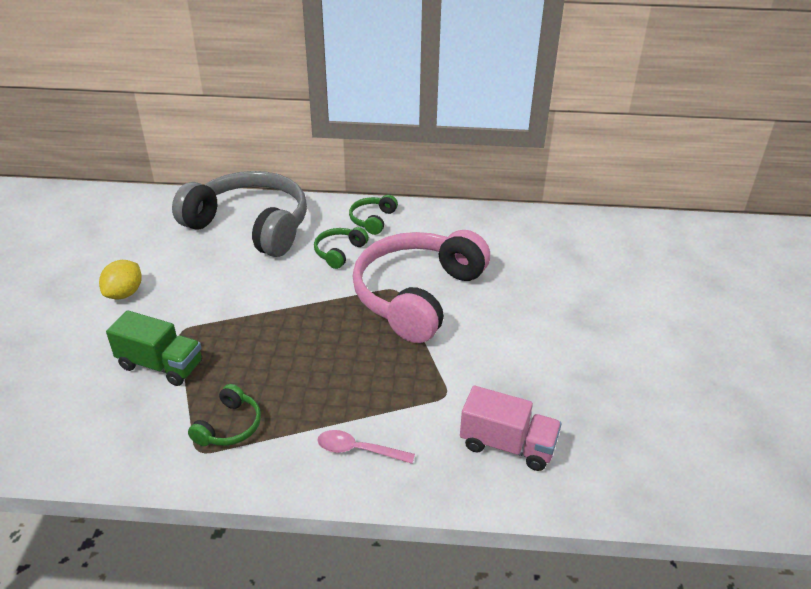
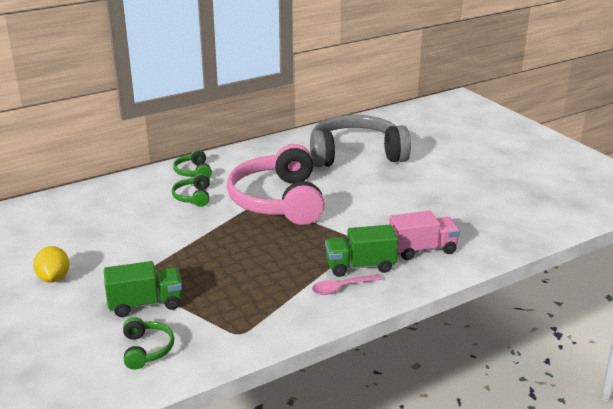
camera: 35 degrees left, 10 degrees down
(229, 426) = (243, 313): green headphones -> green headphones (147, 349)
(250, 226) = (103, 205): grey headphones -> grey headphones (355, 154)
(410, 430) = (360, 266): none -> green truck

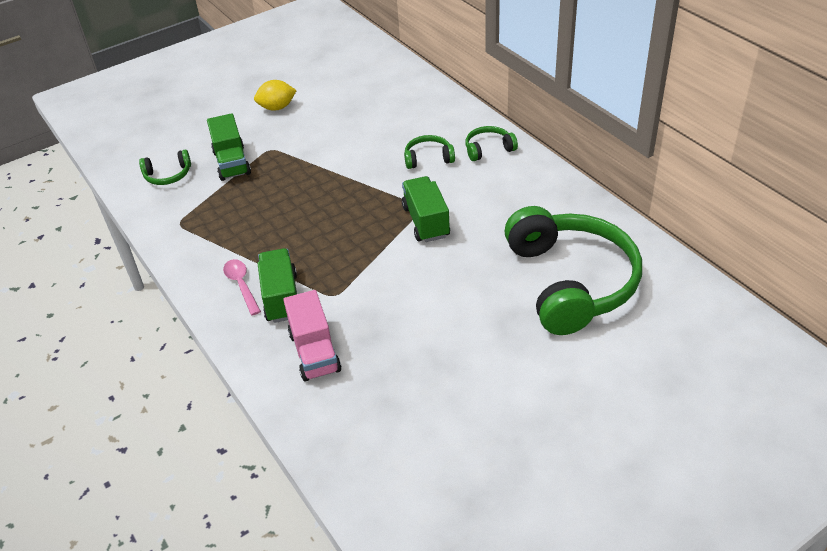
camera: 90 degrees right, 15 degrees up
(278, 201) = (426, 222): pink headphones -> green truck
(355, 154) = (571, 282): grey headphones -> green headphones

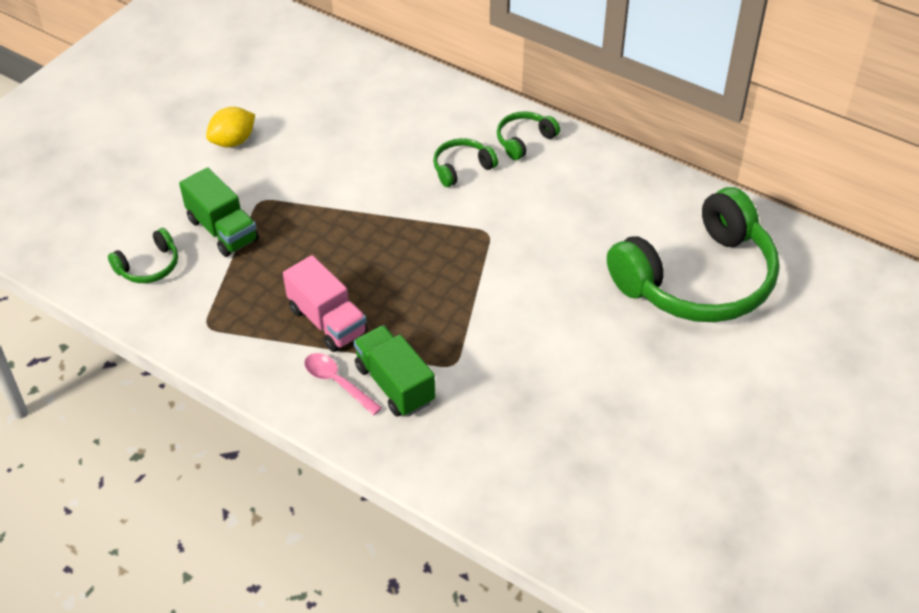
camera: 25 degrees left, 5 degrees up
(315, 352) = (472, 436): pink truck -> pink truck (327, 321)
(426, 222) = (505, 248): green truck -> none
(571, 282) = (698, 279): green headphones -> green headphones turned 90 degrees clockwise

